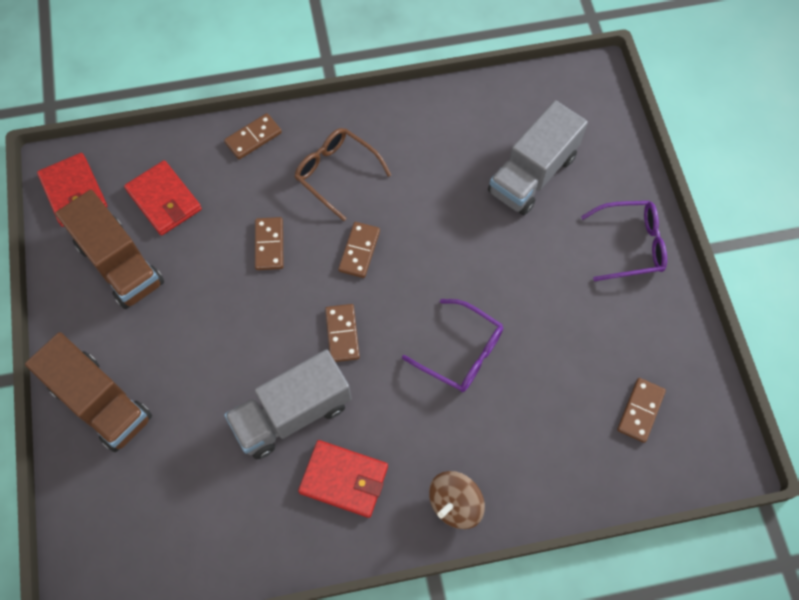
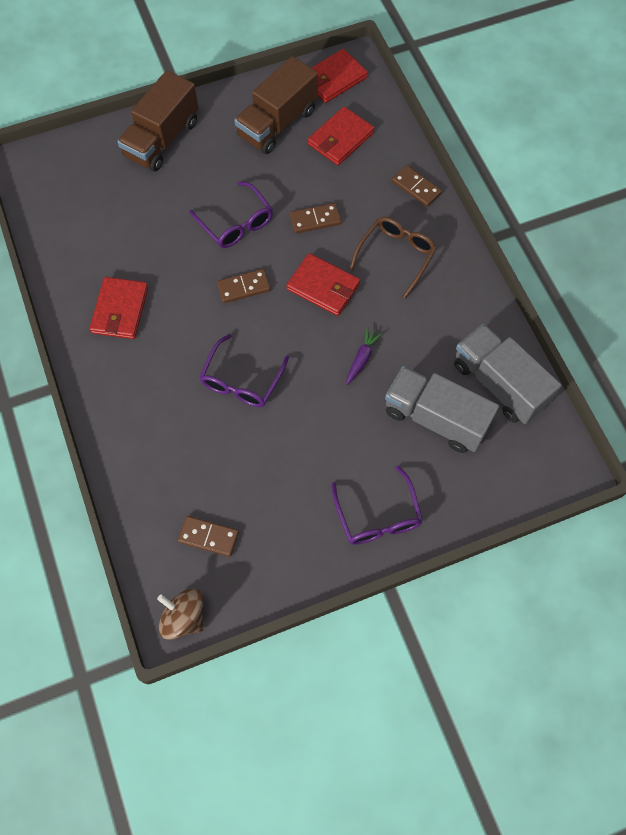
camera: 80 degrees right, 0 degrees up
(253, 330) = (236, 223): none -> purple glasses
(292, 413) = (170, 264): grey truck -> grey truck (499, 384)
(359, 251) = (323, 287): brown domino -> red wallet
(454, 228) = (362, 358): none -> purple carrot
(455, 504) = (108, 393): brown spinning top -> brown spinning top (184, 617)

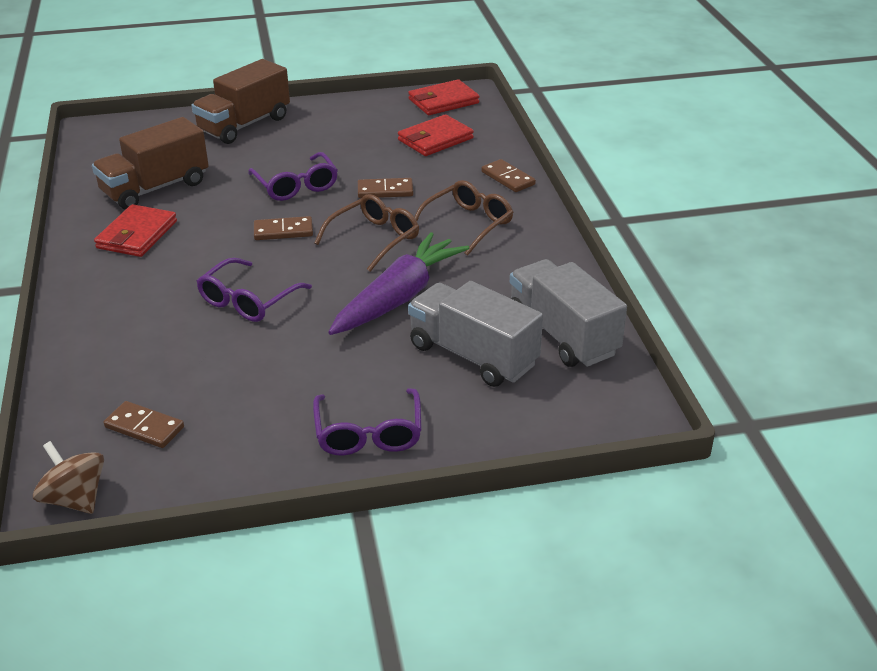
camera: 10 degrees right, 30 degrees down
(277, 123) = (371, 124): brown truck -> brown truck (155, 188)
(323, 287) = (375, 239): red wallet -> brown glasses
(362, 358) = (399, 297): purple carrot -> purple carrot, size x2.36

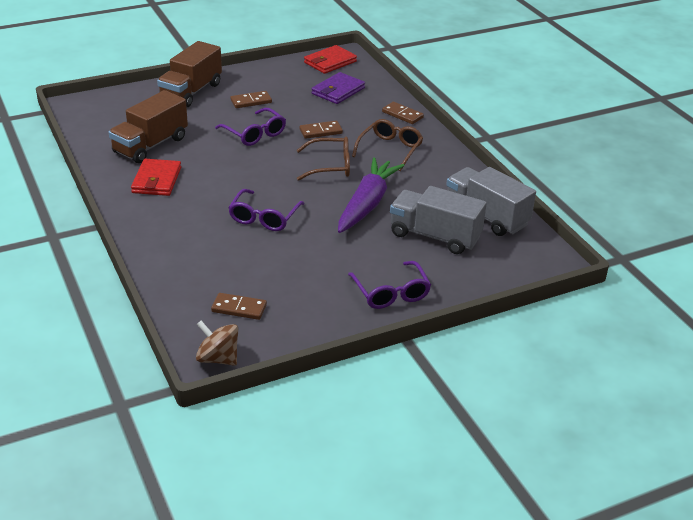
camera: 15 degrees left, 0 degrees up
(283, 231) = (263, 167): brown domino -> brown domino (251, 101)
(375, 239) = (330, 166): brown glasses -> brown glasses turned 60 degrees clockwise
(435, 139) = (338, 91): red wallet -> purple wallet

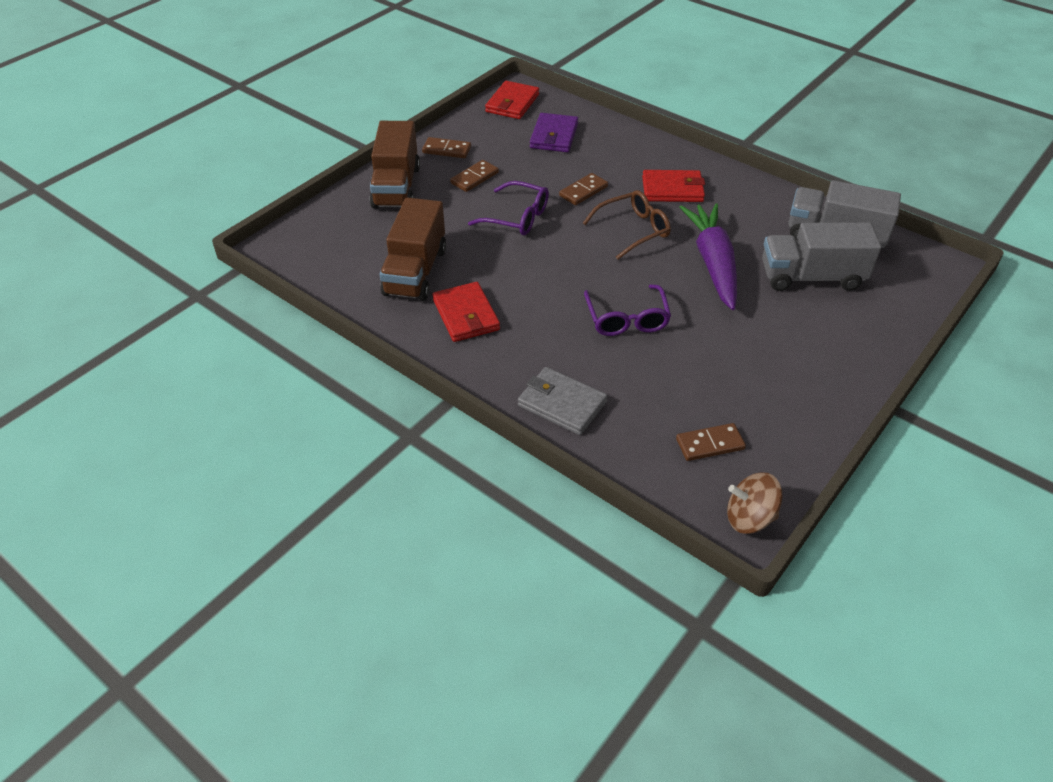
camera: 25 degrees left, 10 degrees up
(164, 251) = (562, 404): none -> grey wallet
(390, 149) = (672, 189): brown glasses -> red wallet
(391, 293) = (836, 361): purple glasses -> none
(402, 115) = (645, 144): brown domino -> brown domino (446, 150)

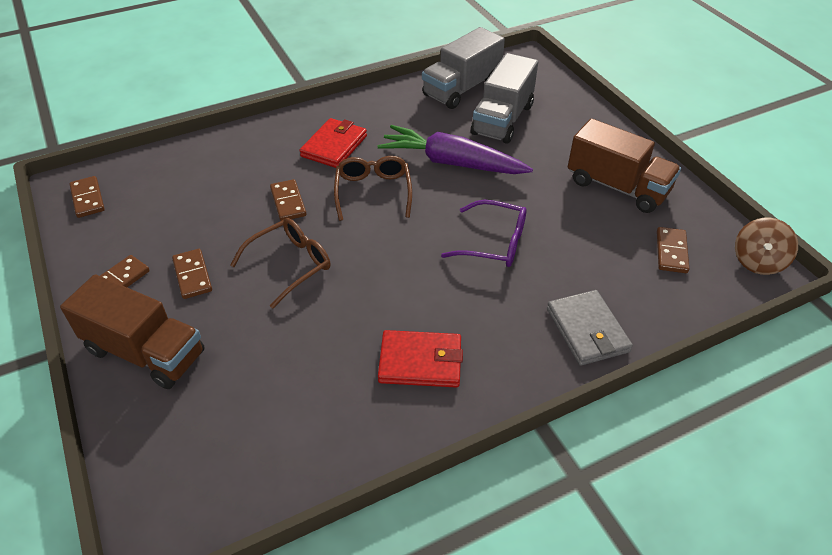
camera: 65 degrees left, 0 degrees up
(415, 271) = (318, 384): brown truck -> brown truck (617, 187)
(512, 103) = (87, 199): red wallet -> brown domino
(517, 217) = (290, 265): purple glasses -> brown glasses
(554, 136) = (179, 189): purple wallet -> none
(562, 404) = (587, 330): grey wallet -> grey wallet turned 75 degrees counterclockwise

